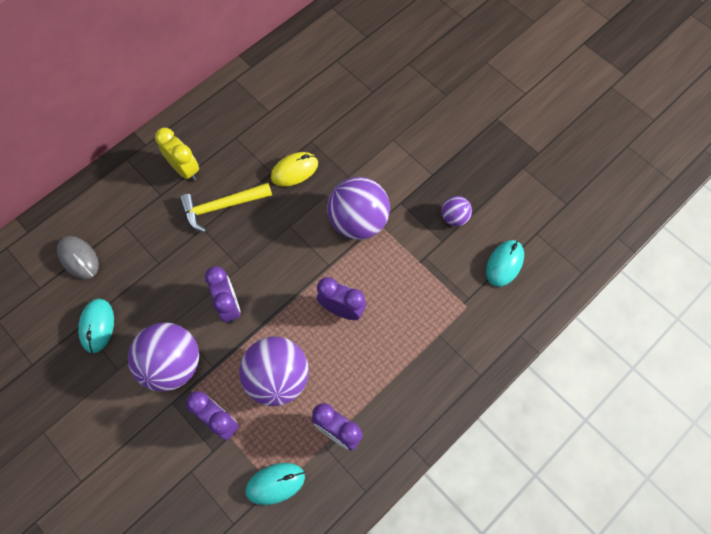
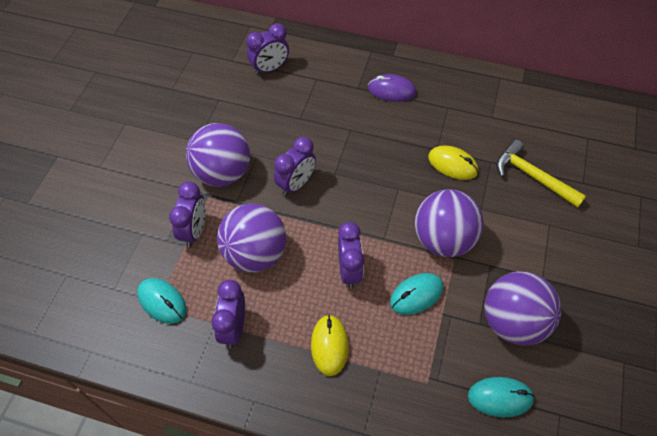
camera: 60 degrees right, 10 degrees down
(78, 258) = (270, 69): grey mouse -> purple clock
(97, 326) = (224, 109): turquoise mouse -> turquoise mouse (416, 295)
(185, 169) = (391, 90): yellow clock -> purple mouse
(222, 206) = (379, 132): yellow hammer -> yellow hammer (533, 176)
(397, 362) = (329, 345): none -> yellow mouse
(454, 217) = (513, 322): purple ball -> purple ball, size x2.02

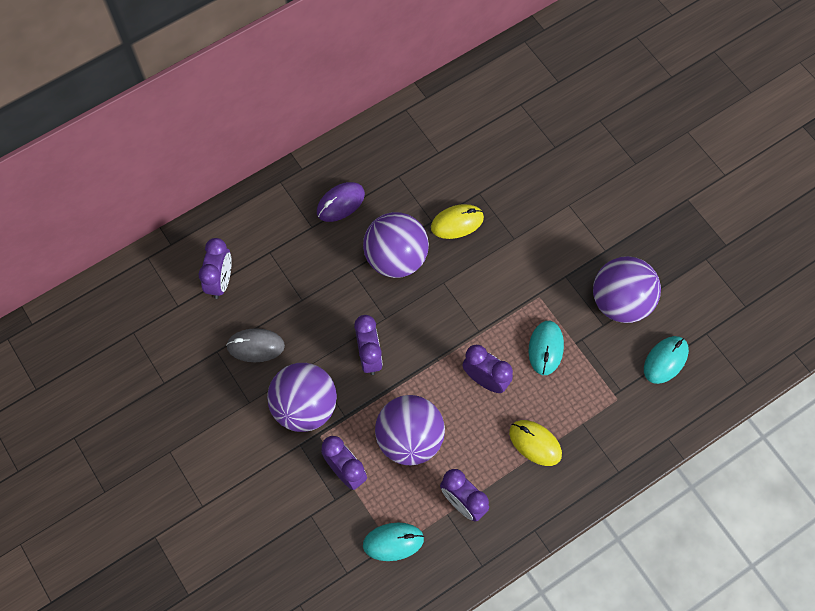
camera: 50 degrees left, 10 degrees up
(242, 117) = (255, 346): none -> grey mouse
(443, 239) = (517, 289): purple ball -> purple ball (396, 258)
(533, 176) = (519, 176): yellow hammer -> none

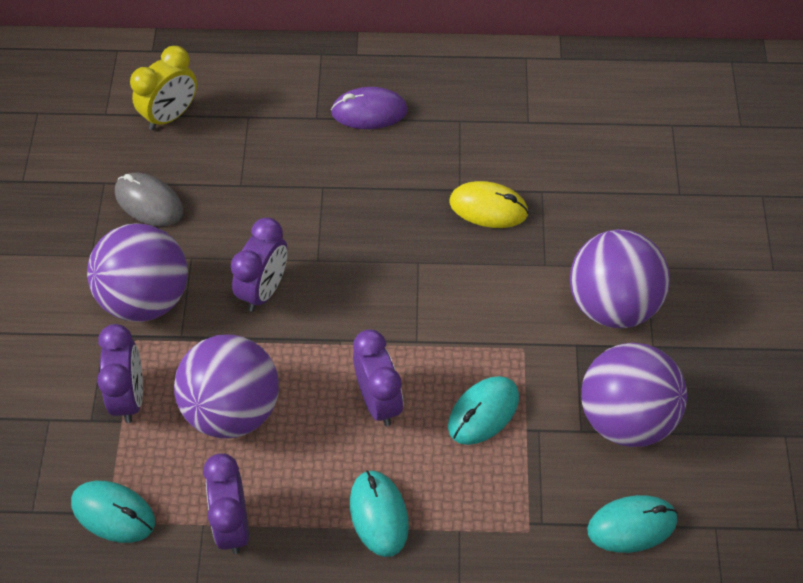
camera: 35 degrees right, 10 degrees down
(220, 281) = (170, 115): purple clock -> yellow clock
(396, 258) = (384, 204): purple ball -> purple ball (612, 304)
(535, 443) = (379, 514): yellow mouse -> turquoise mouse

